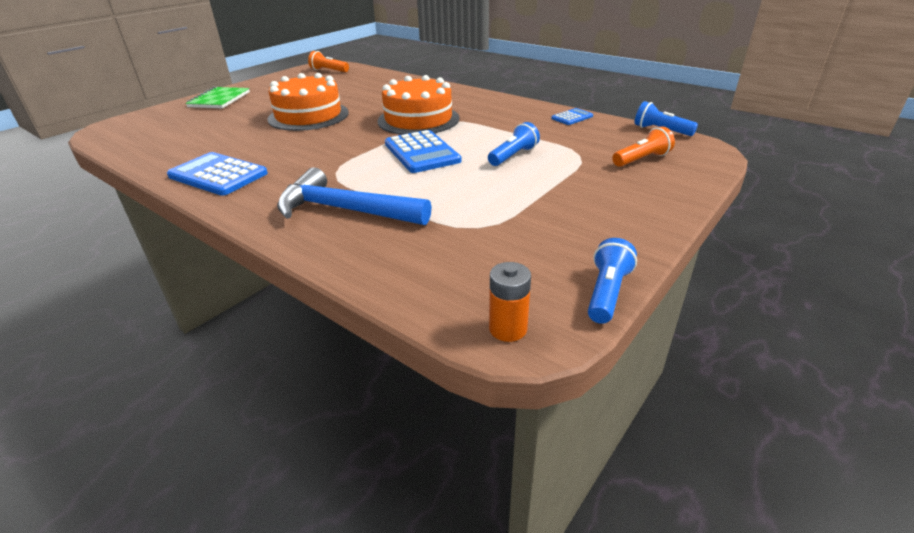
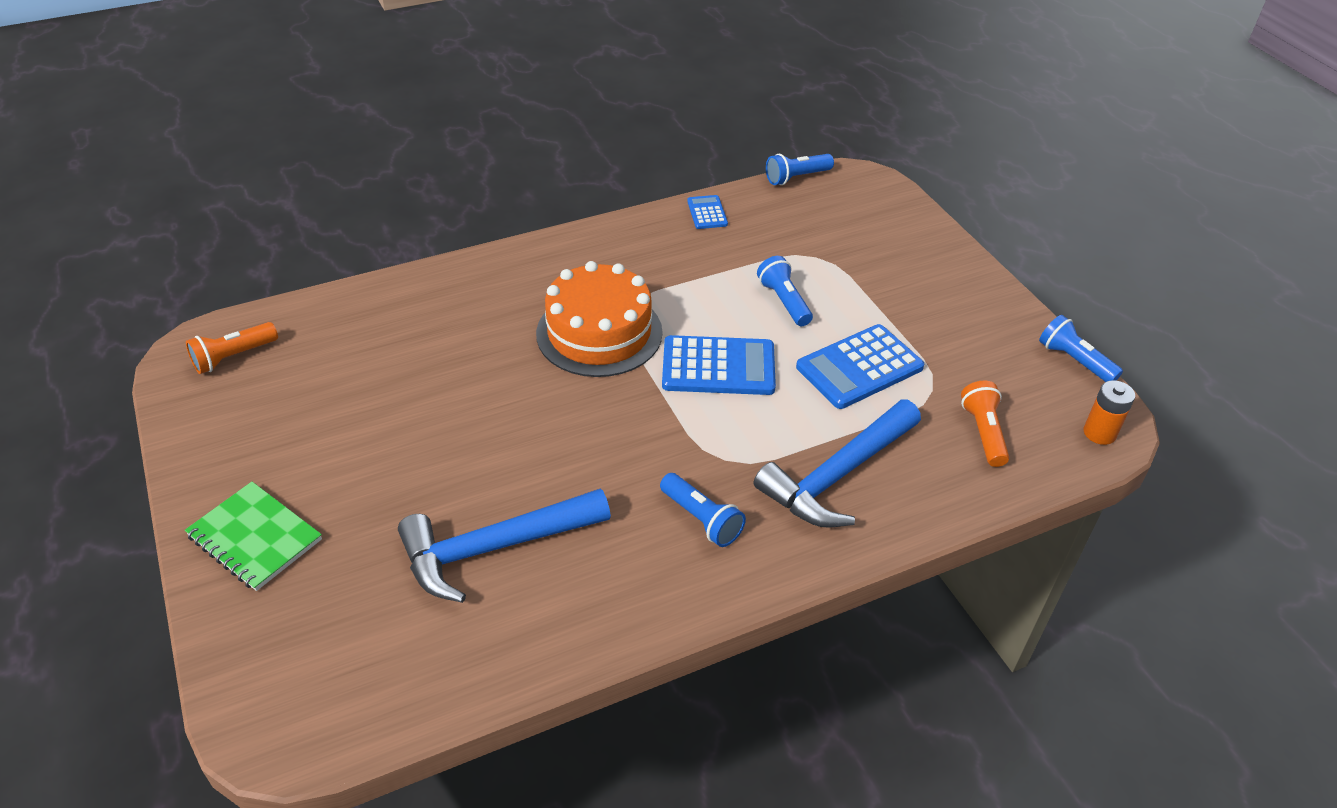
camera: 65 degrees left, 10 degrees up
(218, 175) = (646, 580): blue calculator -> blue calculator (859, 367)
(230, 138) = (495, 548): none -> blue hammer
(276, 178) = (701, 519): none -> blue flashlight
(308, 116) = (473, 437): orange cake -> none
(641, 159) = (857, 225): orange flashlight -> orange flashlight (983, 433)

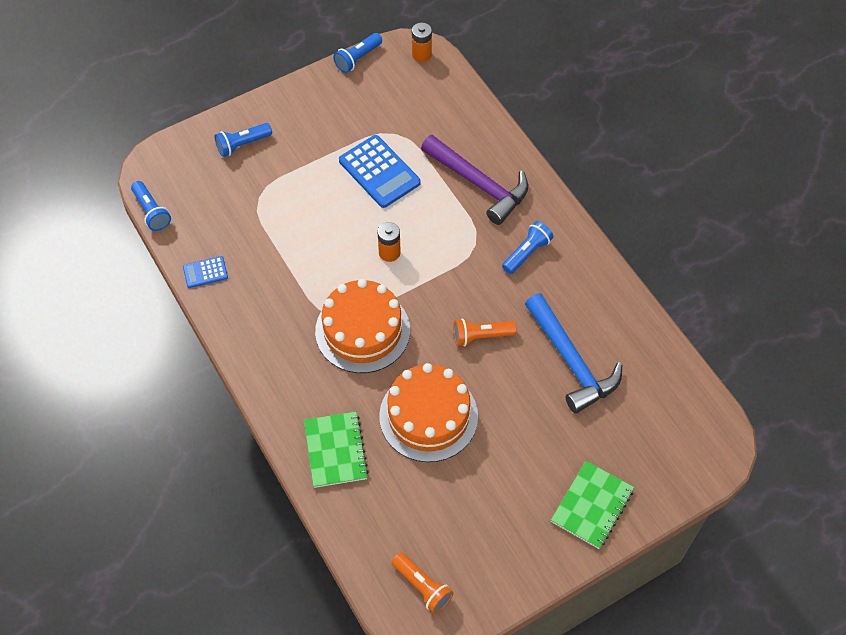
camera: 95 degrees left, 15 degrees up
(438, 299) = (335, 450): none -> green notebook
(456, 382) = (428, 416): none -> orange cake
(718, 367) = (389, 253): blue calculator -> orange battery
(784, 301) = (314, 216): blue flashlight -> blue flashlight (242, 144)
(838, 475) = (478, 184): blue hammer -> purple hammer
(983, 433) = (430, 110): orange flashlight -> orange flashlight (481, 336)

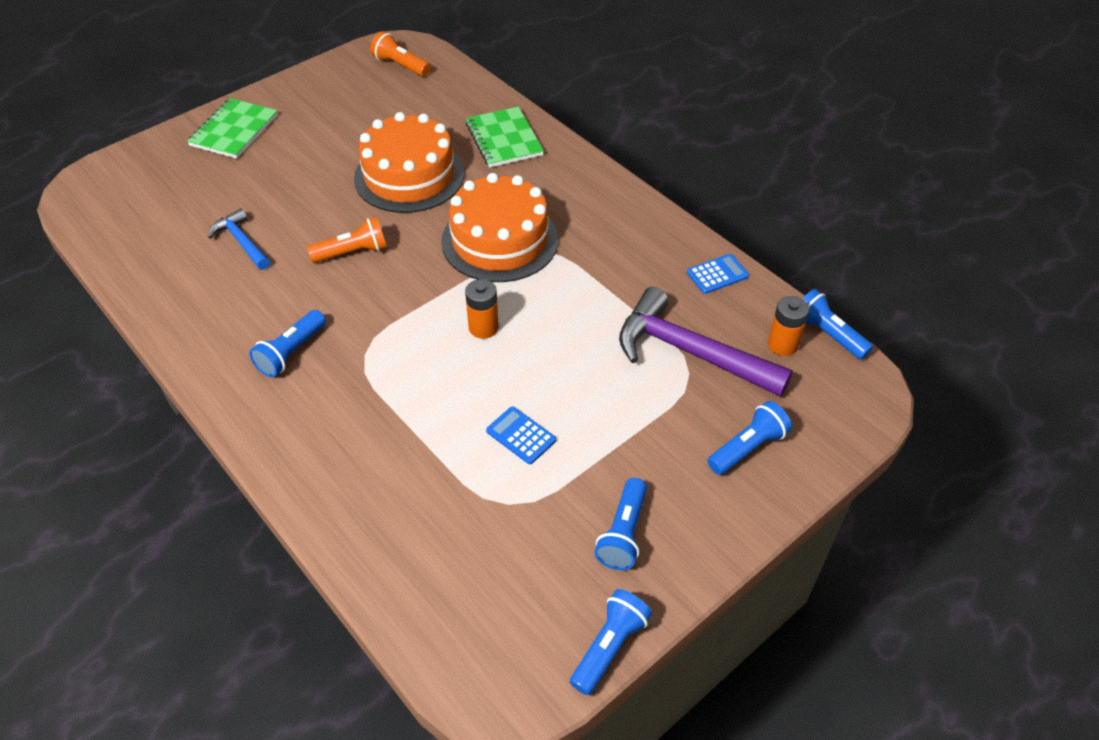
camera: 170 degrees right, 10 degrees down
(333, 108) = (623, 533): none -> blue flashlight
(379, 172) = (521, 436): blue calculator -> blue calculator, size x0.52
(421, 54) = (487, 678): orange battery -> orange battery (782, 344)
(478, 184) = (363, 439): purple hammer -> purple hammer (690, 352)
(571, 361) = (242, 242): blue hammer -> blue hammer, size x0.54

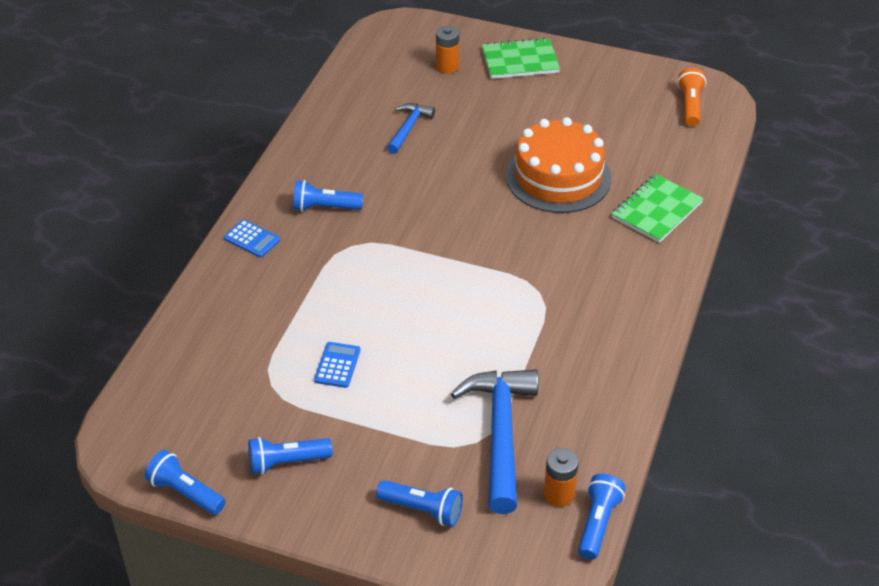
camera: 60 degrees right, 5 degrees down
(353, 252) = (446, 188): orange flashlight -> none
(483, 327) = (428, 296): orange battery -> orange battery (447, 67)
(500, 240) = (531, 263): orange cake -> none
(609, 647) = (185, 492): blue flashlight -> blue flashlight turned 150 degrees counterclockwise
(690, 352) = (500, 434): purple hammer -> blue hammer
(717, 274) = (610, 418): blue calculator -> blue calculator (252, 239)

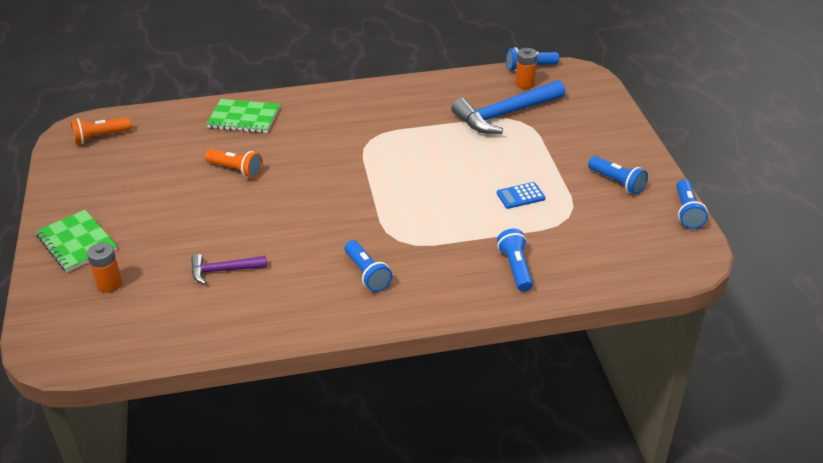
camera: 120 degrees left, 5 degrees down
(252, 239) = (439, 298): blue calculator -> none
(408, 128) = (223, 270): blue hammer -> purple hammer
(422, 510) = (588, 121): blue flashlight -> blue flashlight (515, 268)
(558, 177) = (236, 170): orange cake -> orange flashlight

